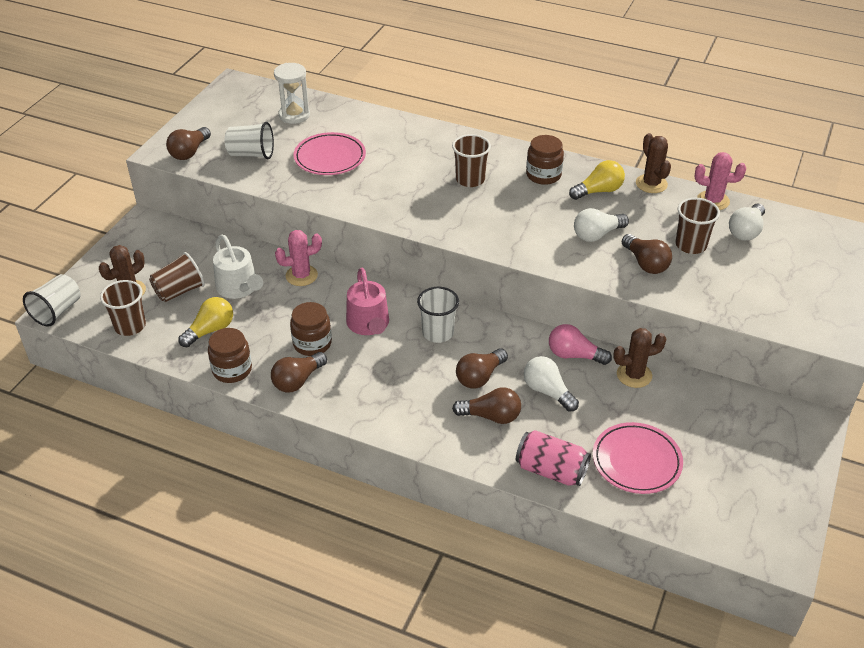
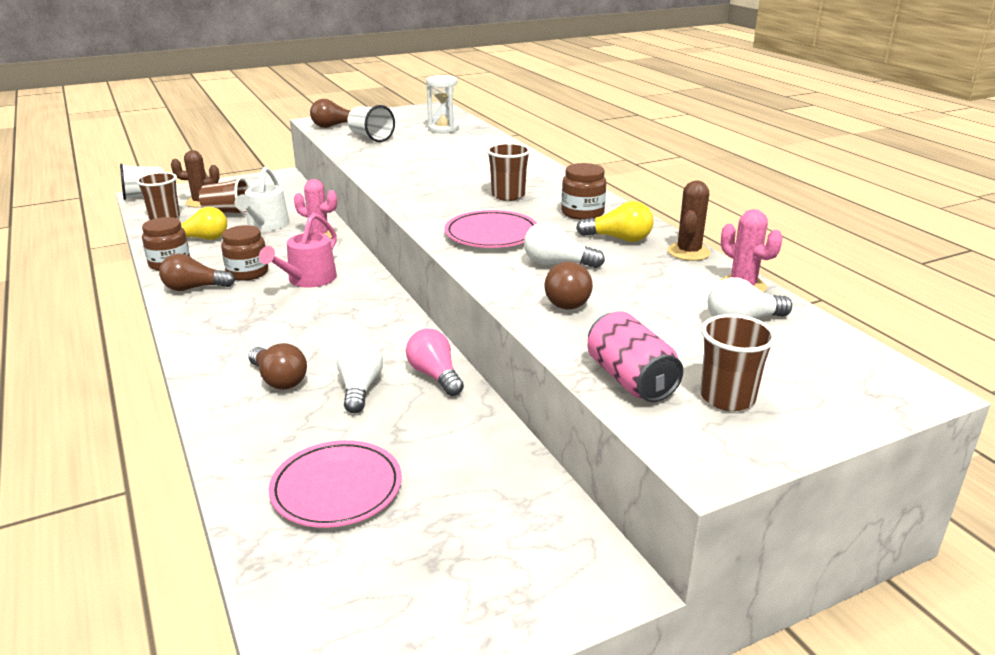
camera: 40 degrees right, 15 degrees down
(330, 158) = (421, 154): pink plate -> pink plate (491, 235)
(438, 333) = (348, 307): white cup -> none
(480, 377) = (324, 349): brown light bulb -> none
(551, 470) = (247, 447): pink can -> pink can (630, 380)
(634, 375) = (466, 419): brown cactus -> none
(691, 245) = (649, 307): brown cup -> brown cup (727, 398)

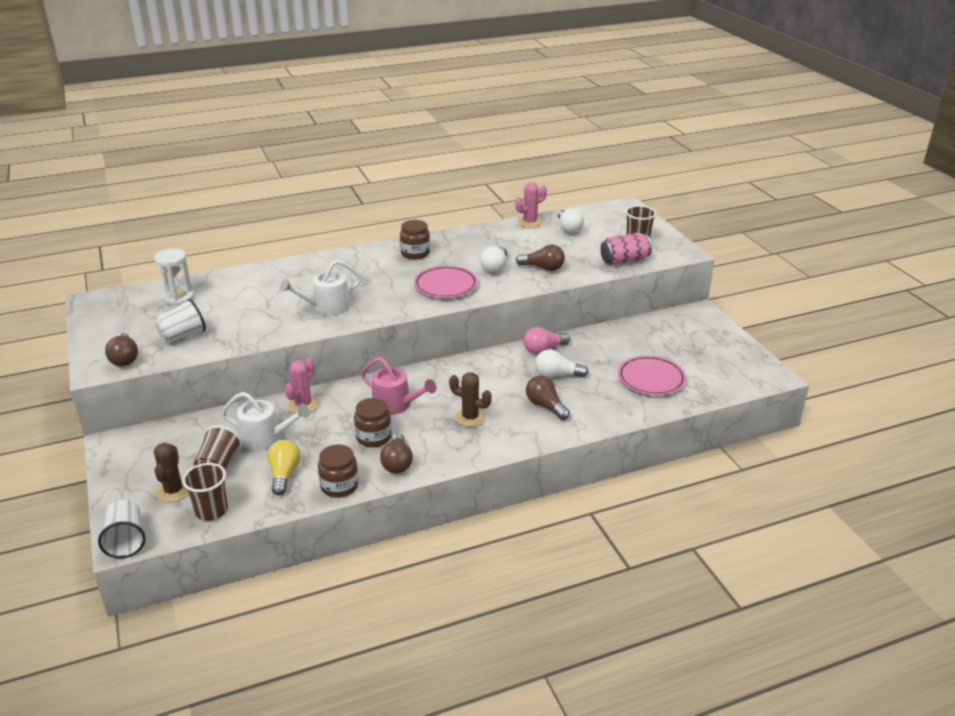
camera: 85 degrees left, 5 degrees up
(279, 380) = (545, 406): brown light bulb -> brown light bulb turned 90 degrees counterclockwise
(428, 181) = (327, 307): none -> white watering can
(508, 195) = (372, 276): brown cup -> none
(619, 239) = (461, 246): yellow light bulb -> none
(688, 252) = (485, 229): brown cactus -> brown cactus (470, 417)

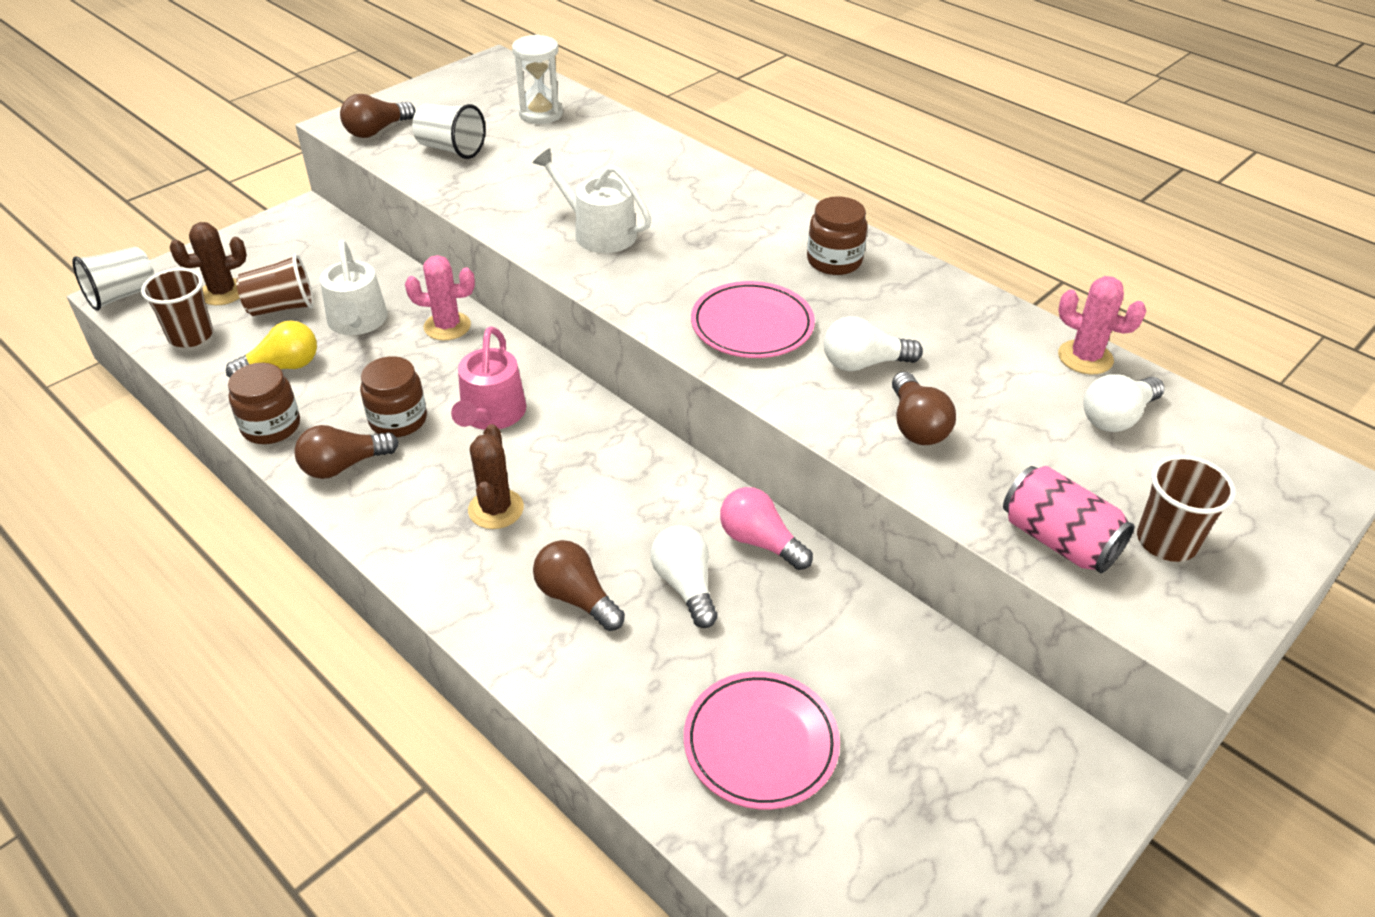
camera: 65 degrees right, 10 degrees up
(545, 406) = (576, 598): brown light bulb -> brown light bulb turned 75 degrees counterclockwise

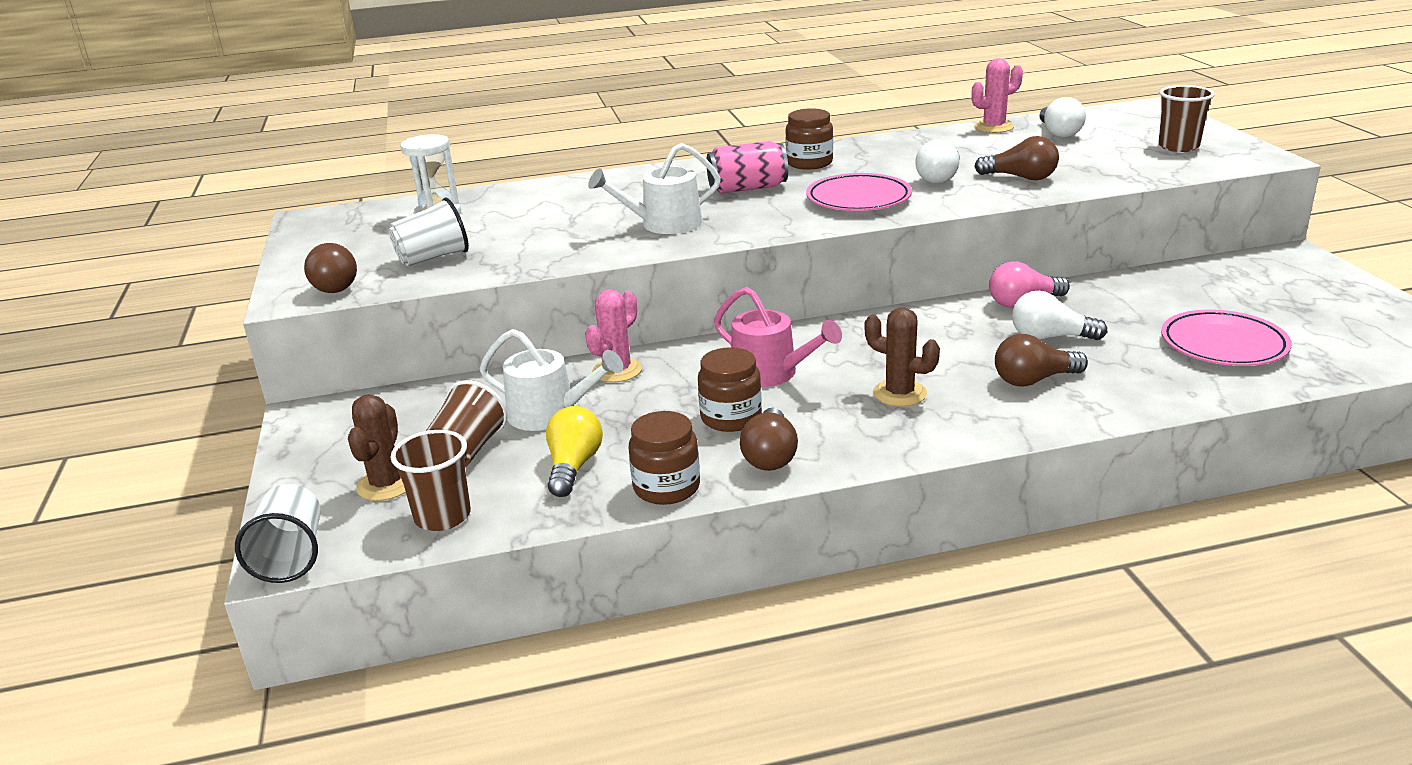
camera: 55 degrees left, 15 degrees down
(1058, 540) = (1160, 168): pink can -> pink can (747, 188)

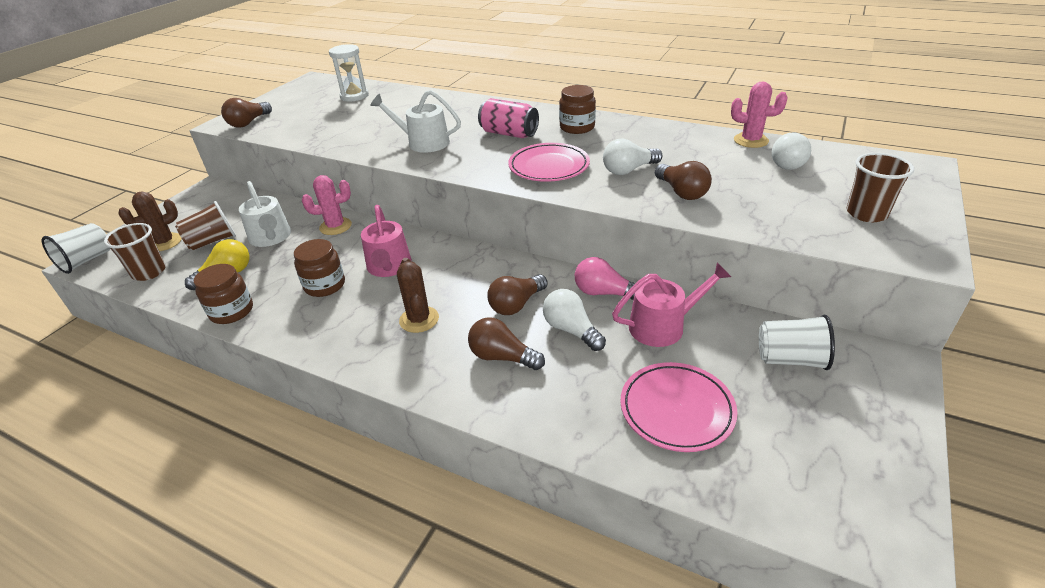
camera: 40 degrees right, 10 degrees up
(433, 258) = (304, 122): white cup -> white cup (790, 359)
(770, 456) = (297, 321): brown light bulb -> brown light bulb (516, 304)
(1113, 303) = (663, 326): none -> pink watering can

